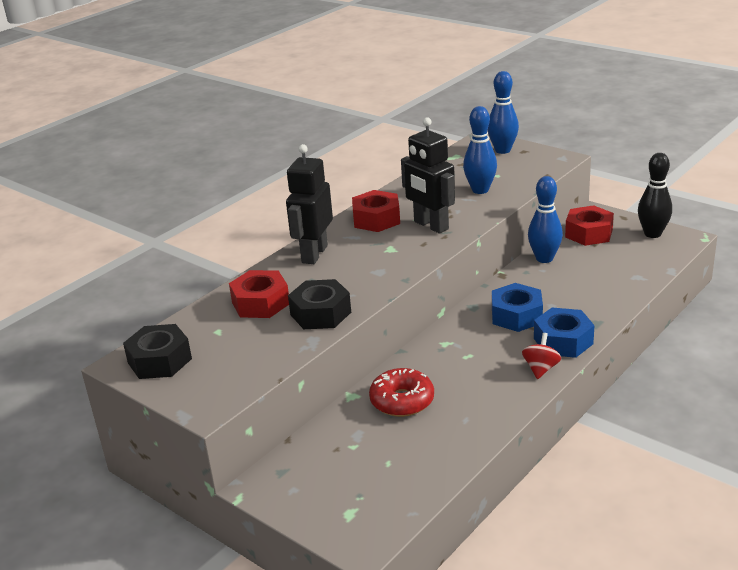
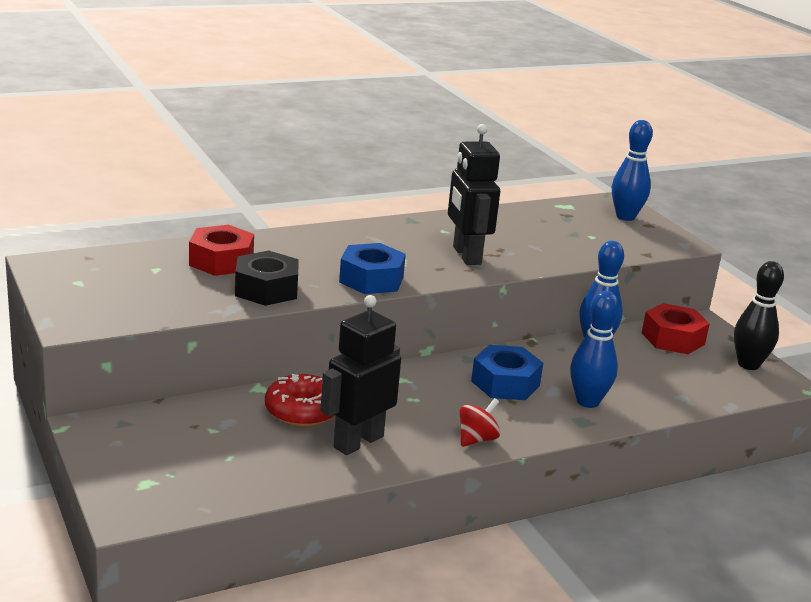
camera: 20 degrees right, 5 degrees down
(160, 361) = (77, 273): black nut -> none
(314, 254) = (320, 240): black robot -> black robot (358, 442)
(376, 219) = (417, 232): red nut -> none
(480, 190) = (557, 243): blue bowling pin -> blue bowling pin (587, 401)
(563, 341) = (530, 424): blue nut -> blue nut (371, 279)

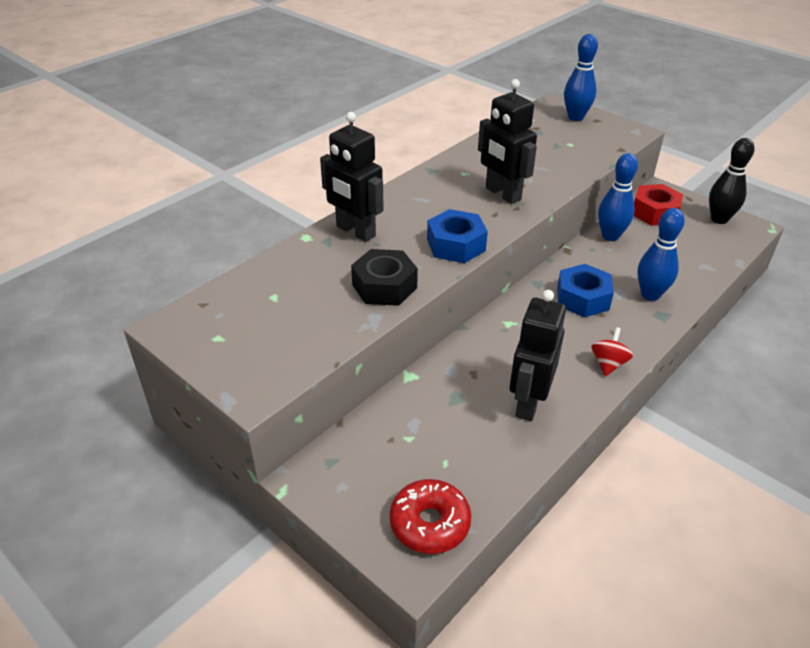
camera: 20 degrees left, 15 degrees up
(221, 261) = (321, 267): red nut -> none
(281, 245) = (355, 231): none -> black robot
(302, 411) = (462, 388): red donut -> red donut (429, 523)

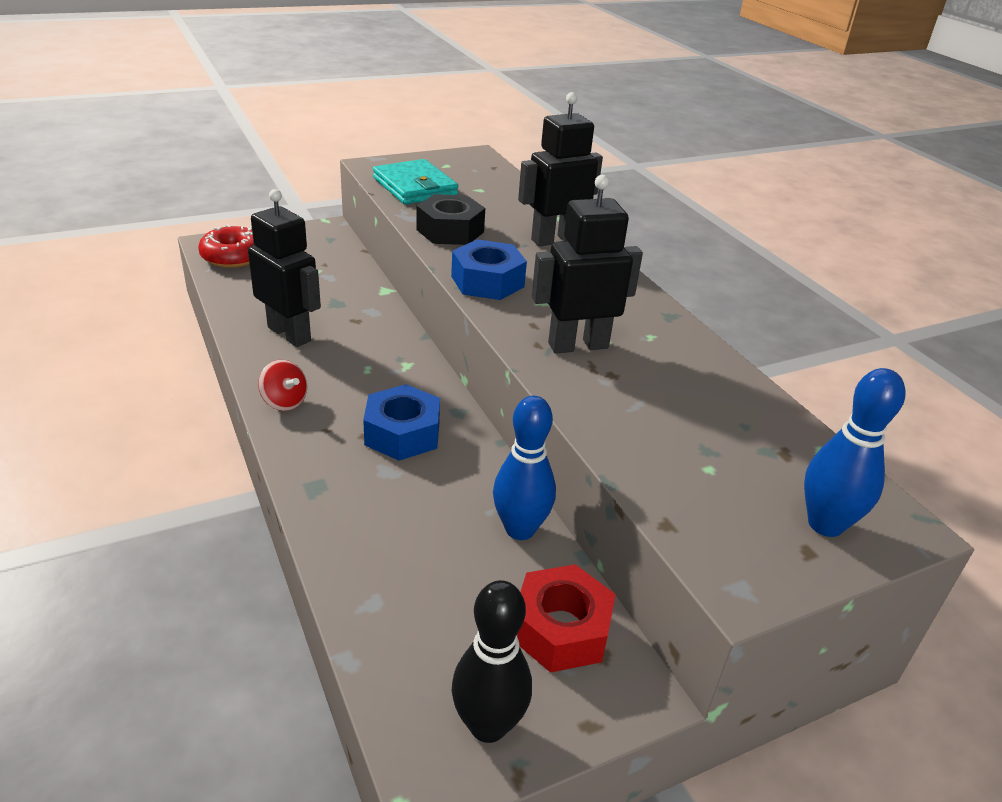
camera: 110 degrees right, 5 degrees down
(298, 339) = (415, 187): none -> turquoise wallet
(650, 294) = (360, 497): blue bowling pin -> none

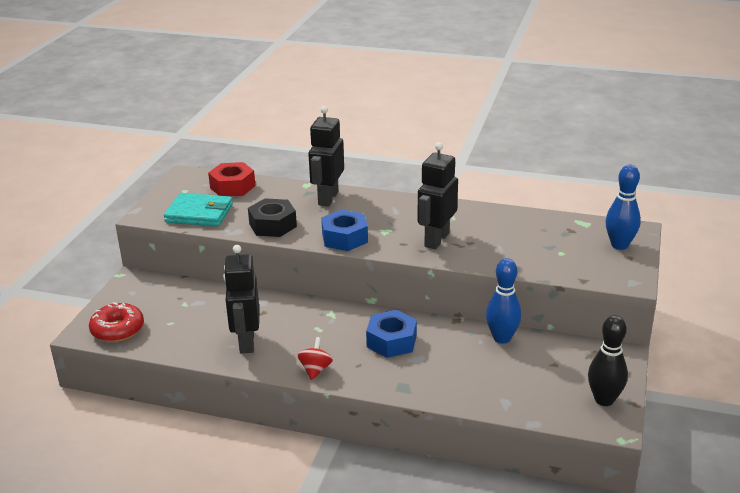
camera: 45 degrees left, 5 degrees down
(284, 402) = (315, 370): red spinning top -> red spinning top turned 75 degrees counterclockwise
(289, 334) = (246, 342): black robot -> black robot turned 90 degrees counterclockwise
(561, 629) = (572, 357): red nut -> red nut (232, 187)

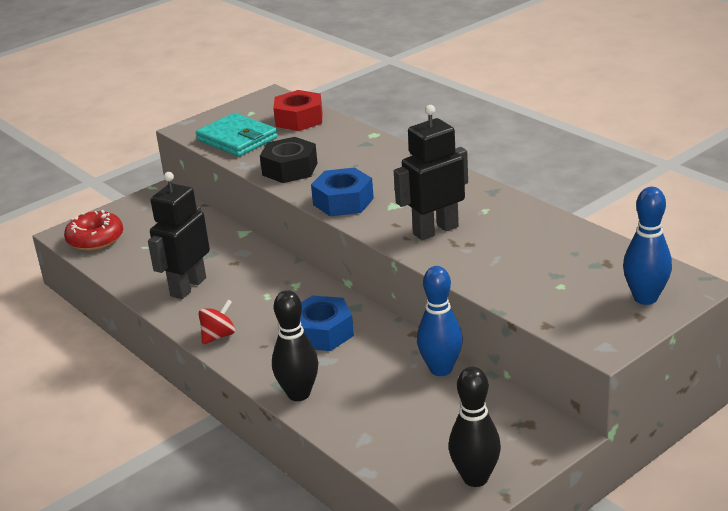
camera: 35 degrees right, 0 degrees up
(328, 198) = (377, 154): black robot -> none
(425, 389) = (298, 394): none -> black bowling pin

